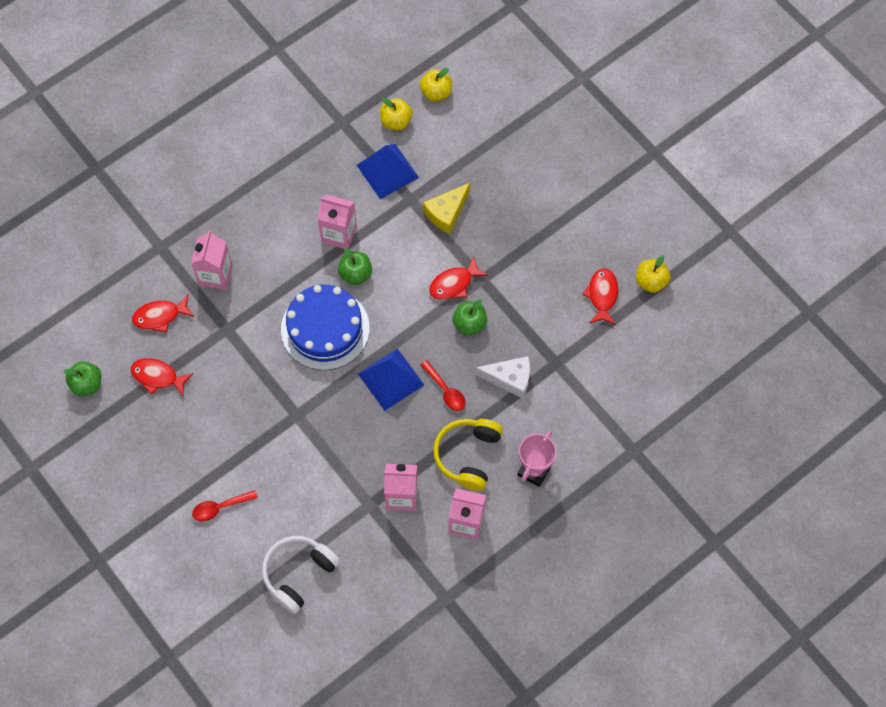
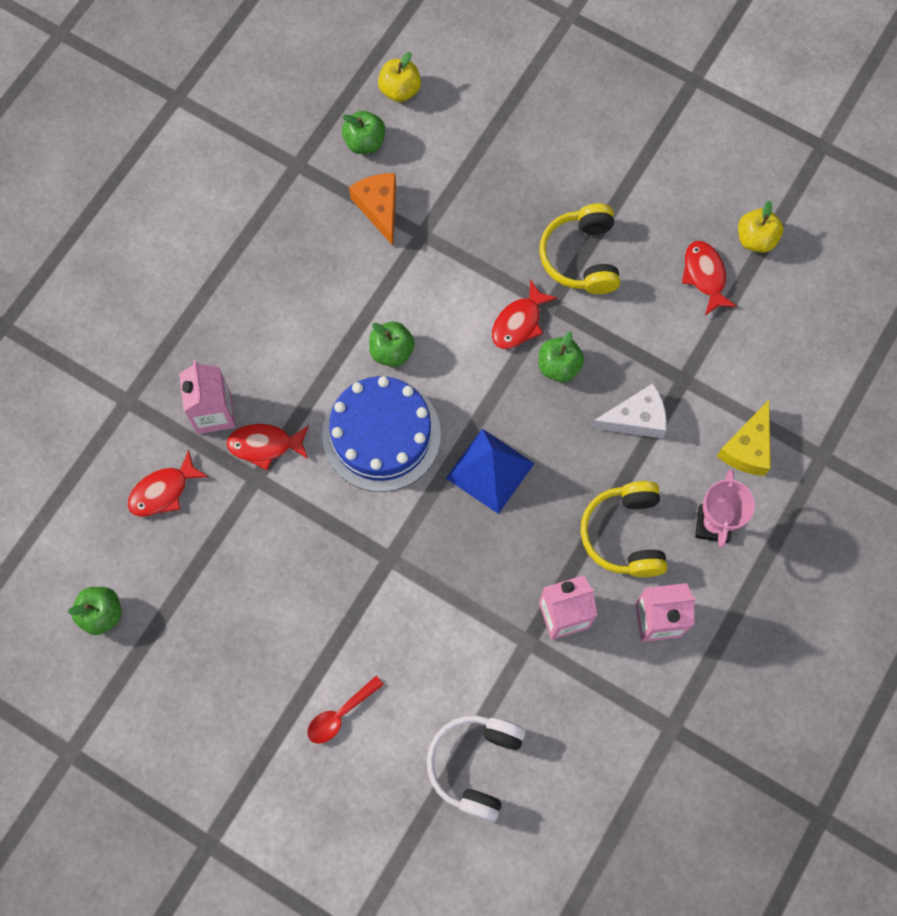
camera: 20 degrees left, 5 degrees up
(158, 377) = (191, 571): red fish -> red fish (265, 445)
(339, 234) = (350, 307): pink carton -> none
(387, 171) = (379, 208): blue pyramid -> orange cheese
(396, 122) = (365, 142): yellow apple -> green apple
(445, 390) = (564, 461): red spoon -> none
(446, 212) = (473, 236): yellow cheese -> yellow cheese (747, 448)
(517, 253) = (581, 257): none -> yellow headphones

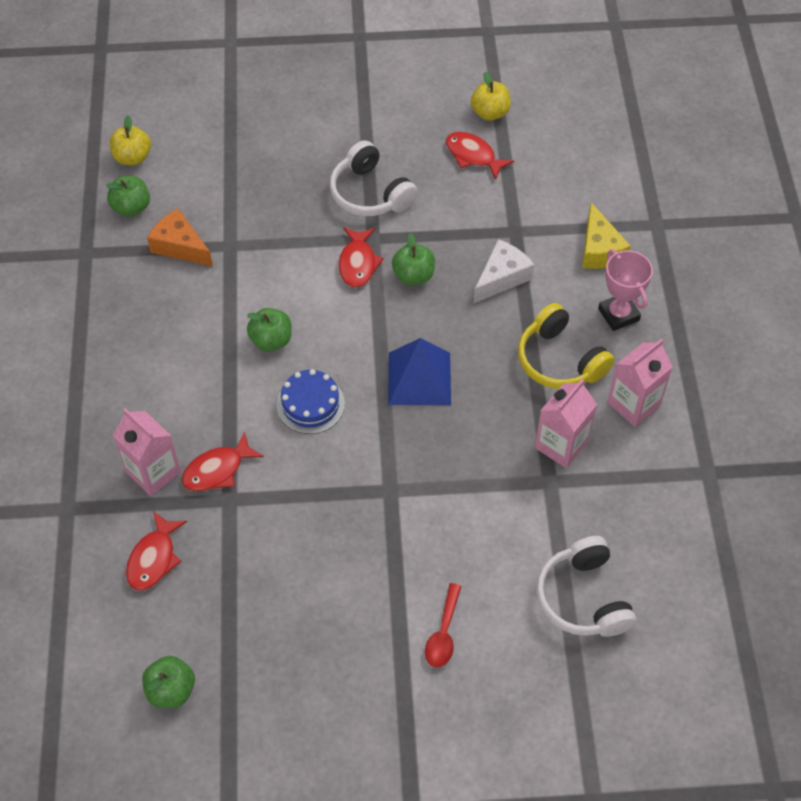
camera: 35 degrees left, 15 degrees down
(381, 434) = (310, 404): blue cake -> blue cake, size x0.58
(581, 257) = (370, 193): yellow headphones -> white headphones

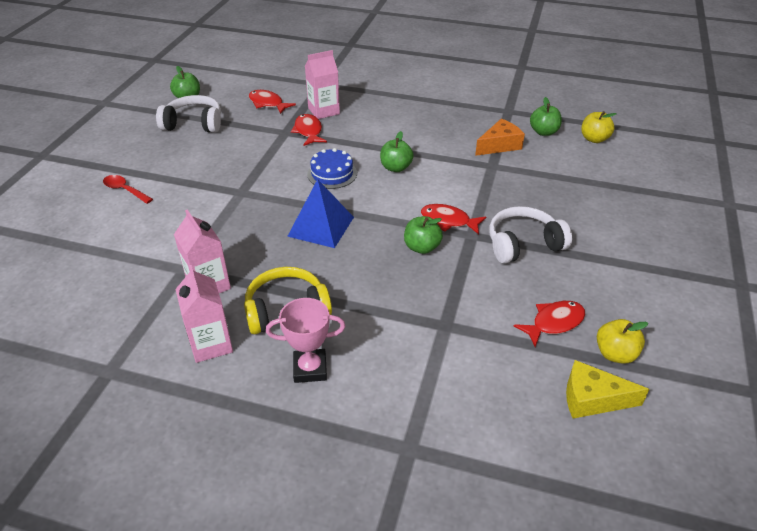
camera: 110 degrees right, 15 degrees down
(502, 277) = (394, 300): white cheese -> none
(583, 598) = (84, 257): white headphones -> white headphones (194, 124)
(599, 249) = (395, 382): yellow cheese -> yellow cheese (592, 399)

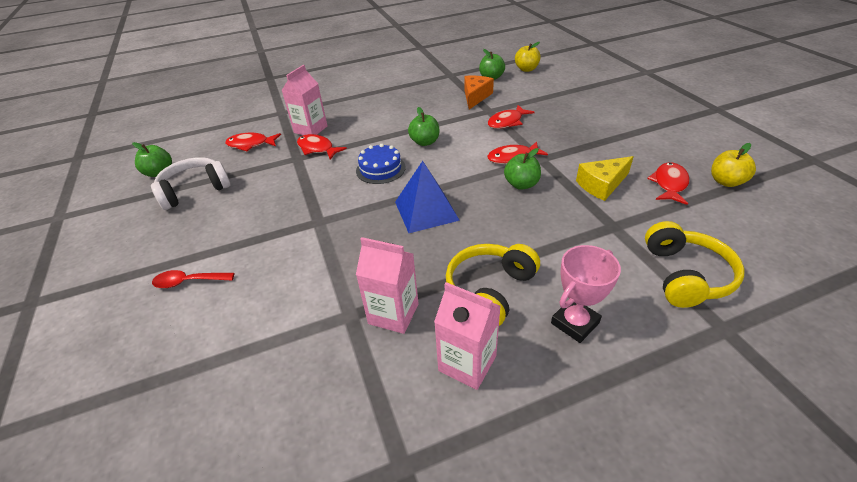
camera: 35 degrees left, 0 degrees up
(442, 396) = (685, 275): none -> yellow headphones
(492, 185) = (507, 122): none -> red fish
(523, 244) = (580, 147): white headphones -> none
(592, 399) = (758, 216): yellow cheese -> yellow cheese (602, 185)

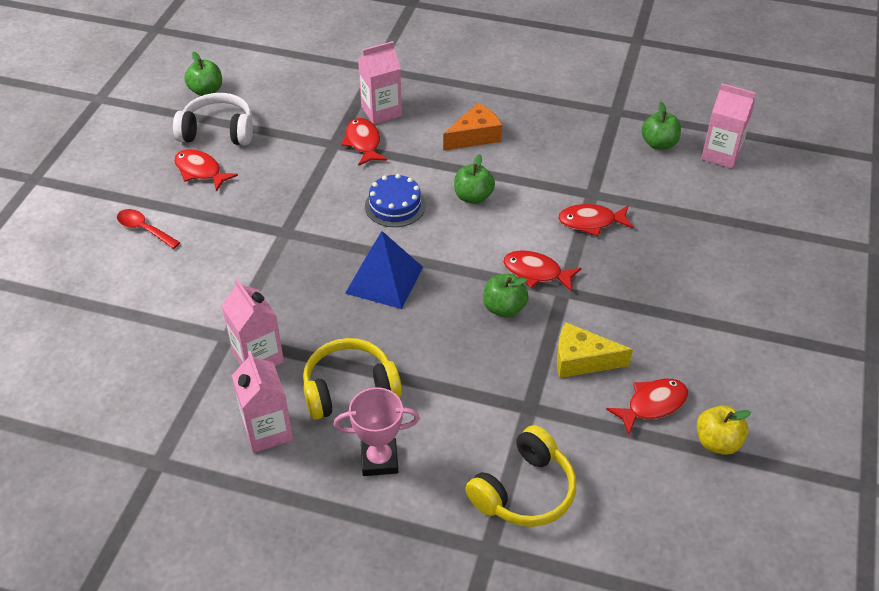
camera: 35 degrees right, 5 degrees up
(251, 144) = (309, 100): red fish -> red fish (200, 171)
(475, 97) = (602, 164): orange cheese -> orange cheese (475, 136)
(526, 69) = (721, 154): yellow apple -> pink carton

